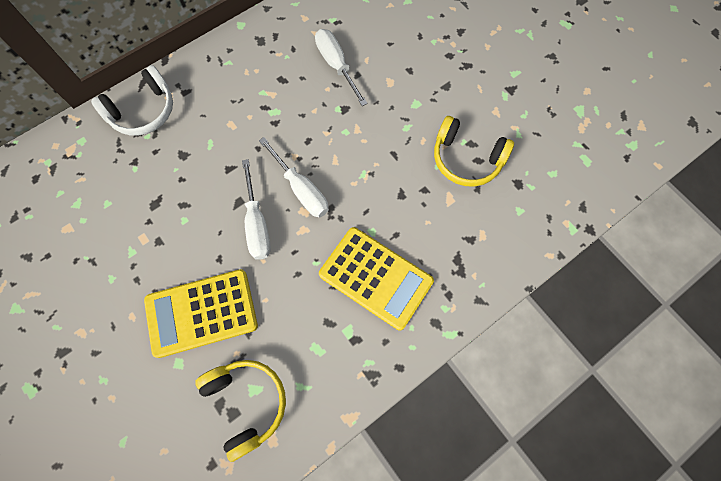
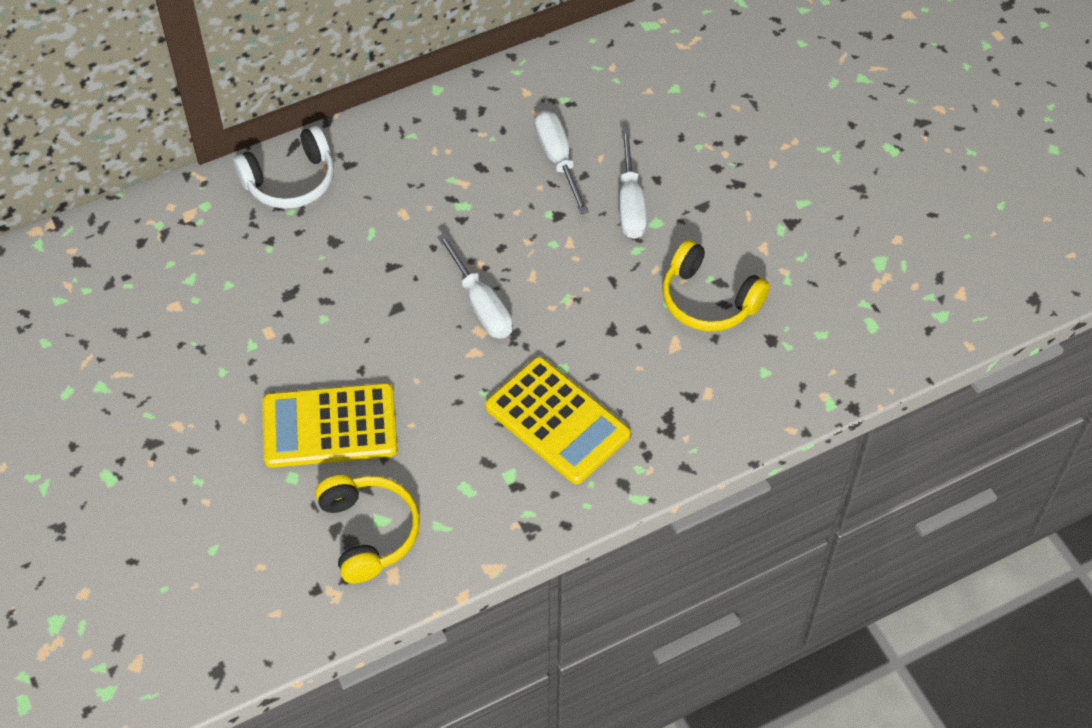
camera: 10 degrees right, 15 degrees down
(257, 223) = (417, 336): white screwdriver -> white screwdriver (630, 203)

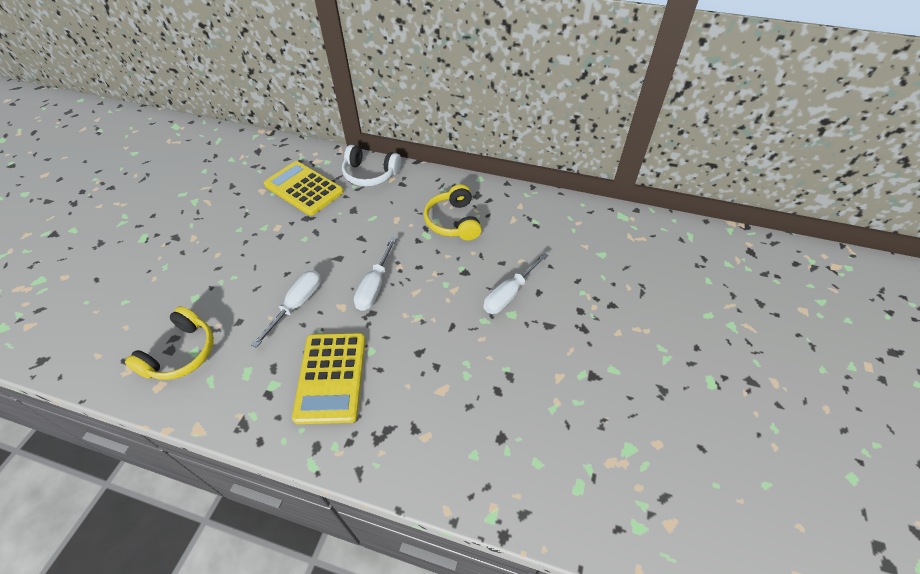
camera: 45 degrees right, 5 degrees down
(329, 426) = (239, 288): yellow calculator -> yellow calculator (303, 188)
(558, 159) = (497, 246): white screwdriver -> white screwdriver (297, 305)
(708, 300) = (491, 380): yellow headphones -> yellow headphones (453, 221)

